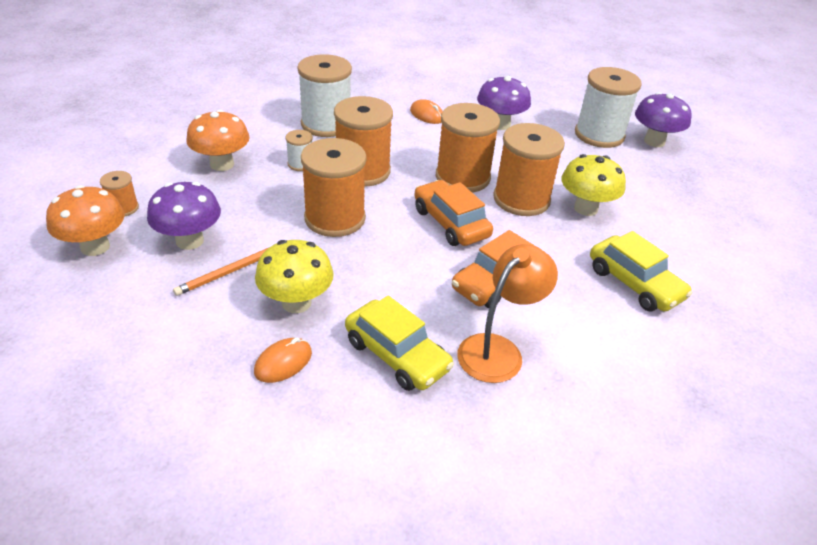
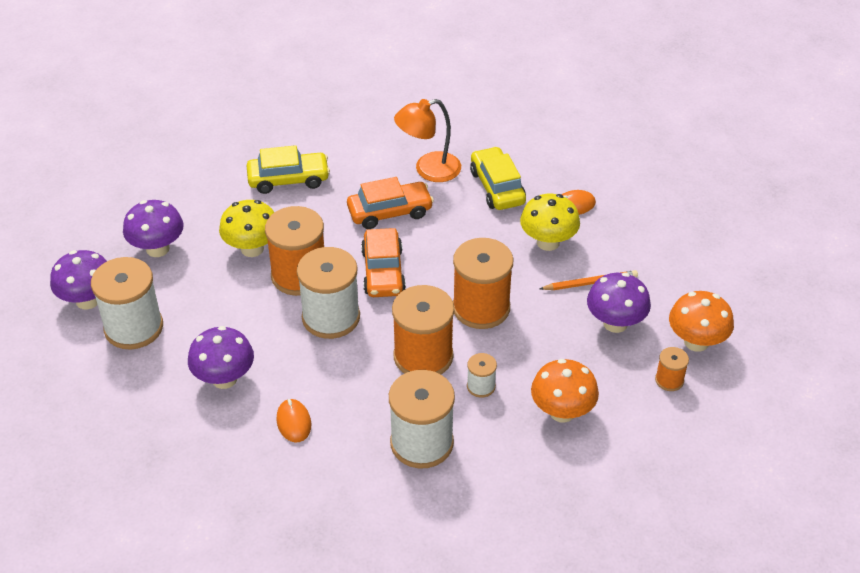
camera: 150 degrees left, 5 degrees up
(462, 177) = (331, 317): orange spool -> white spool
(634, 283) = (288, 179): yellow car -> yellow car turned 90 degrees clockwise
(659, 186) = (157, 249): none -> purple mushroom

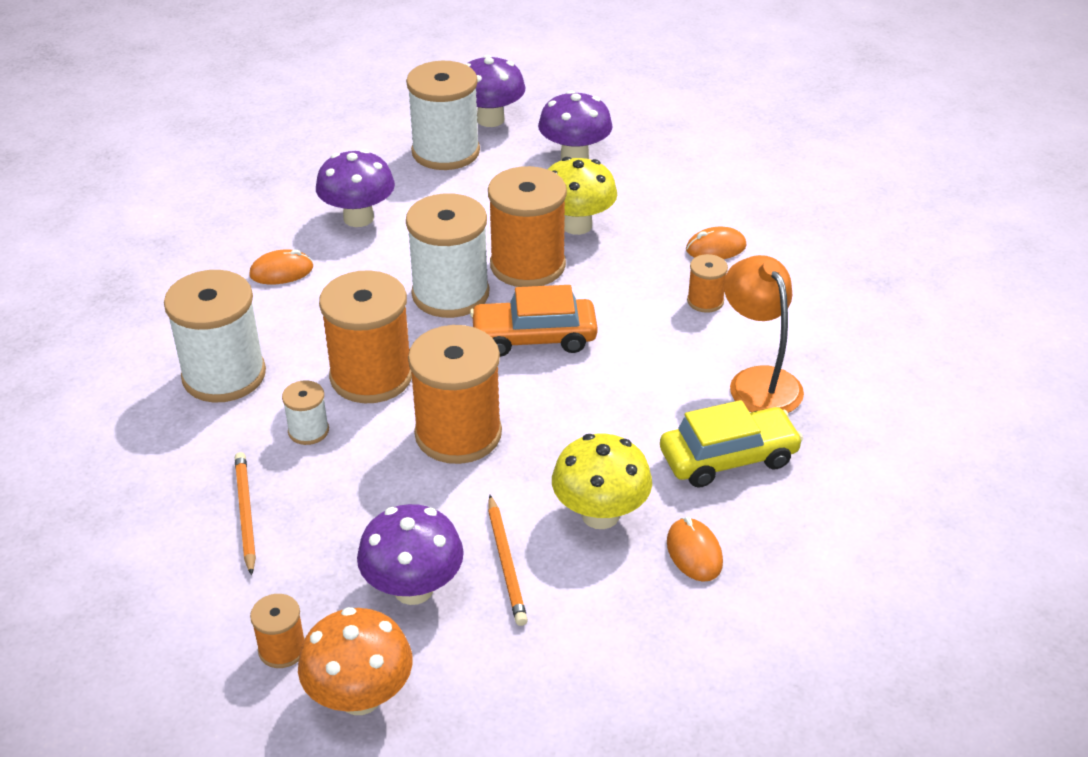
camera: 90 degrees right, 5 degrees down
(288, 179) = (716, 248): yellow car -> orange mouse
(347, 188) = (705, 301): none -> orange spool
(390, 212) = (658, 342): orange car -> none
(562, 412) = (245, 514): orange mushroom -> orange pencil

